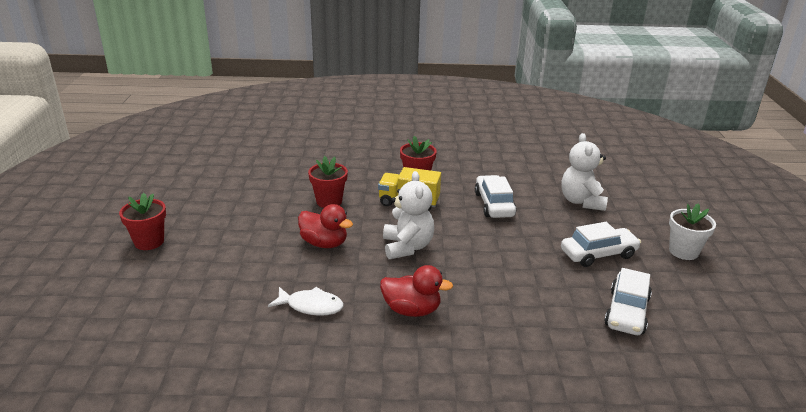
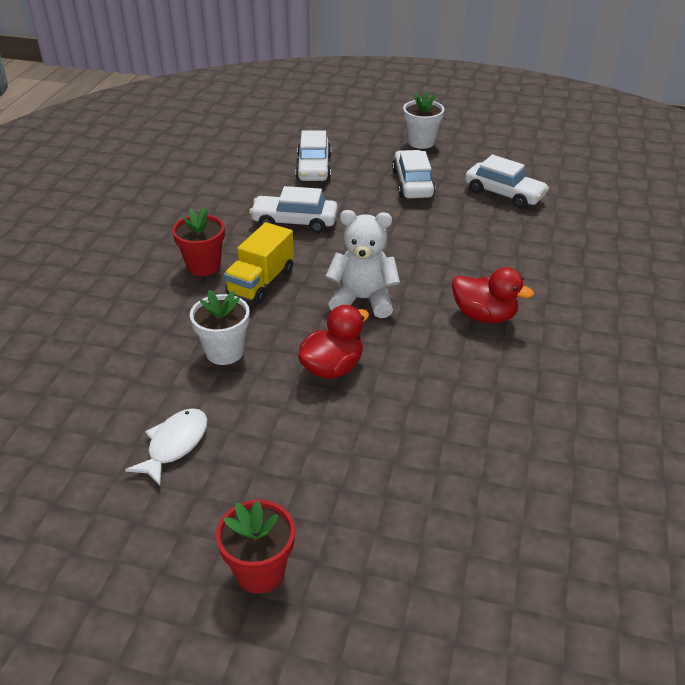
camera: 75 degrees left, 10 degrees up
(311, 306) = (465, 392): white fish -> white fish (174, 445)
(329, 201) = (224, 352): red flower pot -> white flower pot
(412, 310) = (484, 316): red duck -> red duck turned 90 degrees clockwise
(581, 201) = (313, 168): white teddy bear -> white car

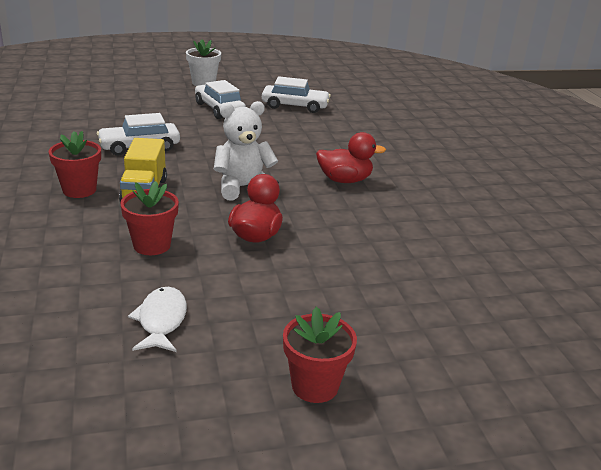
camera: 30 degrees left, 10 degrees down
(224, 352) = (152, 245): white flower pot -> red flower pot
(313, 168) = (126, 110): white car -> none

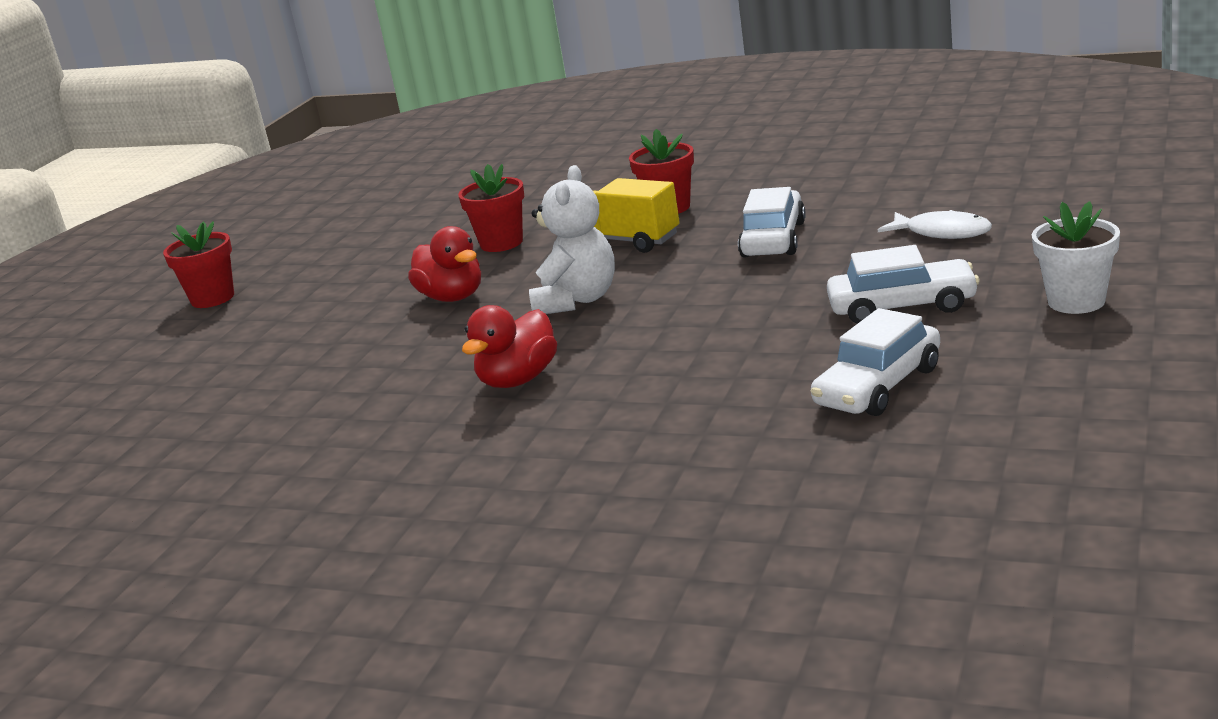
camera: 130 degrees right, 5 degrees down
(161, 321) = (376, 245): white fish -> white fish (942, 232)

